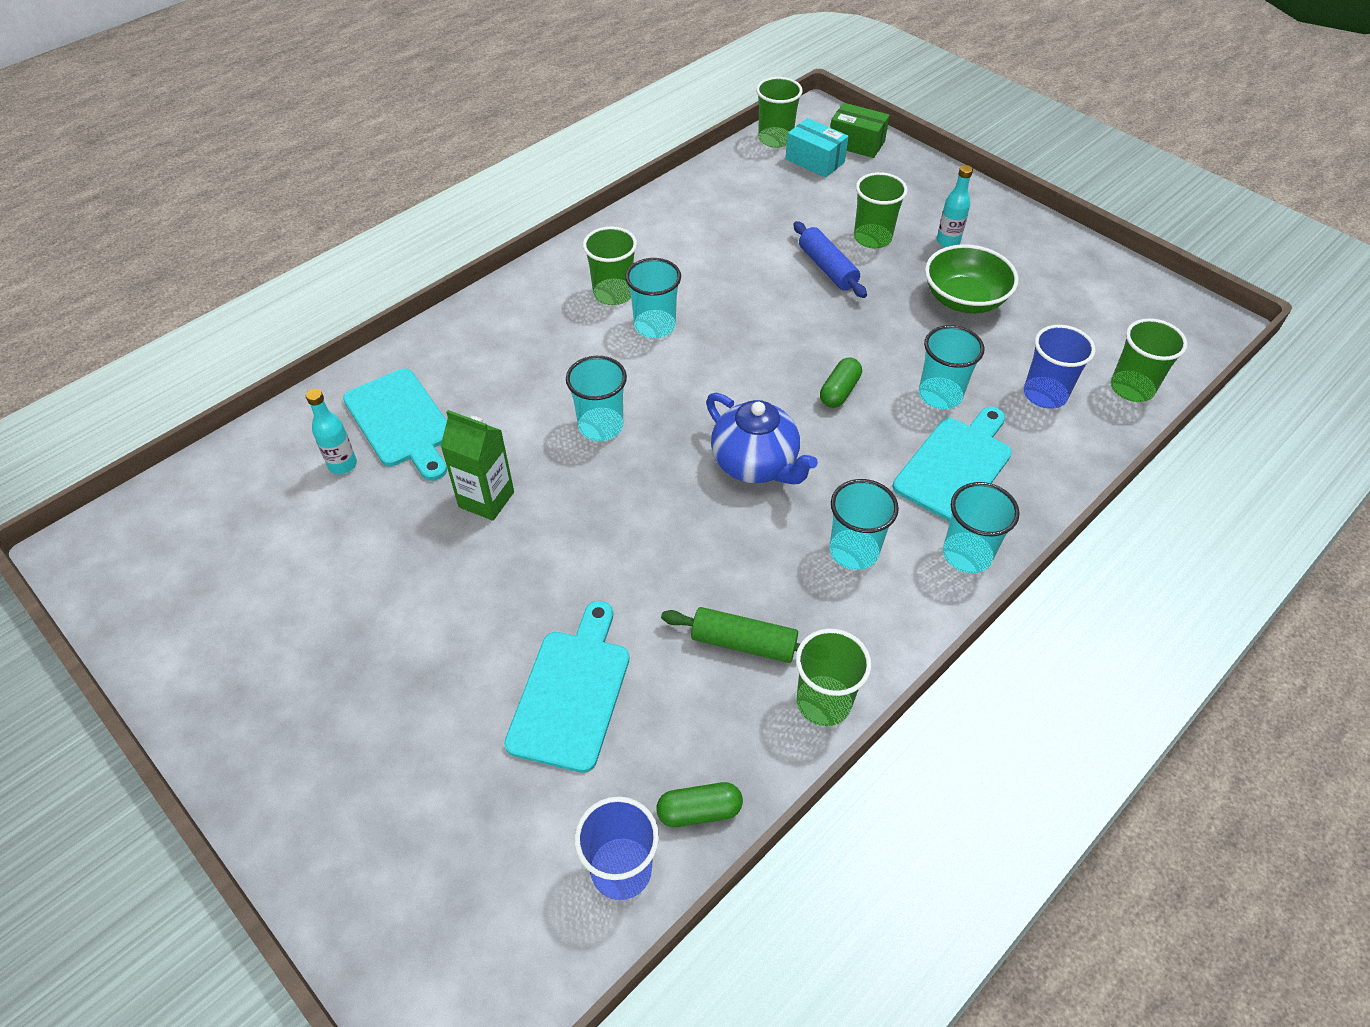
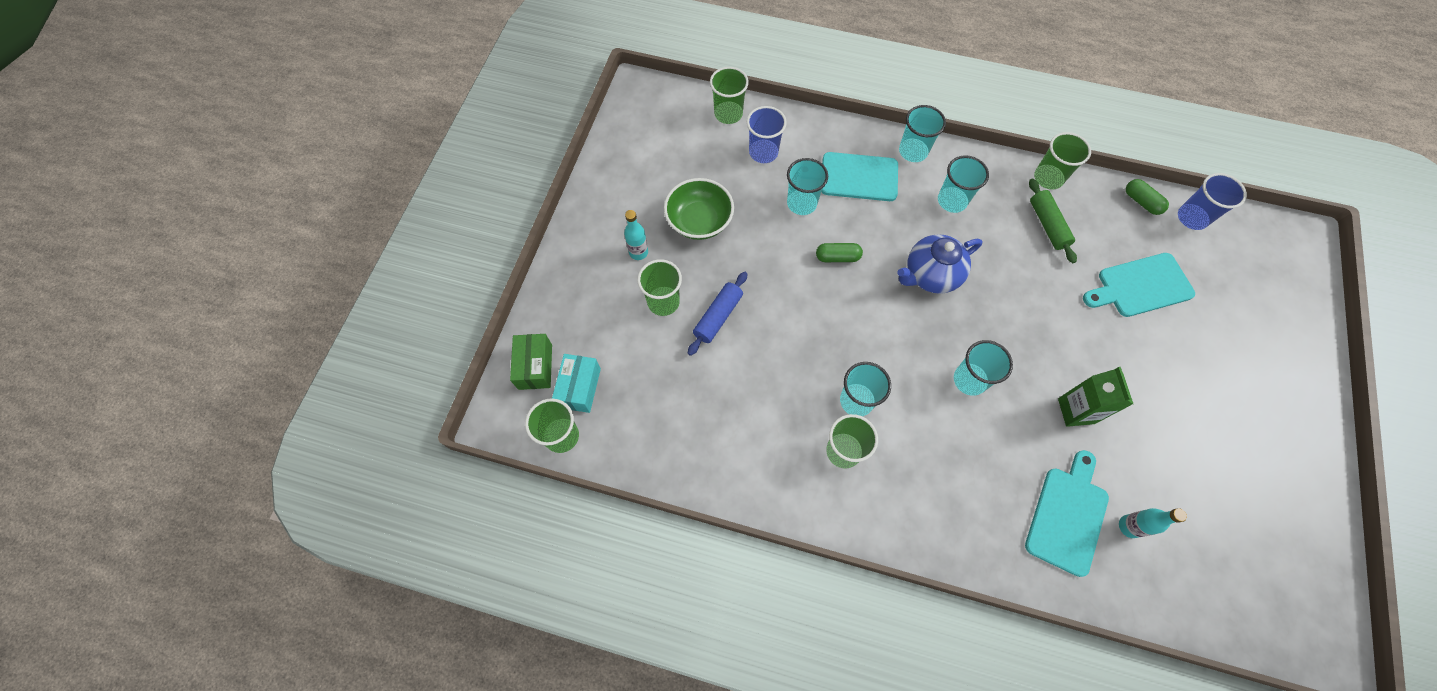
camera: 120 degrees left, 15 degrees up
(756, 464) = (930, 275): blue teapot -> blue teapot turned 135 degrees counterclockwise

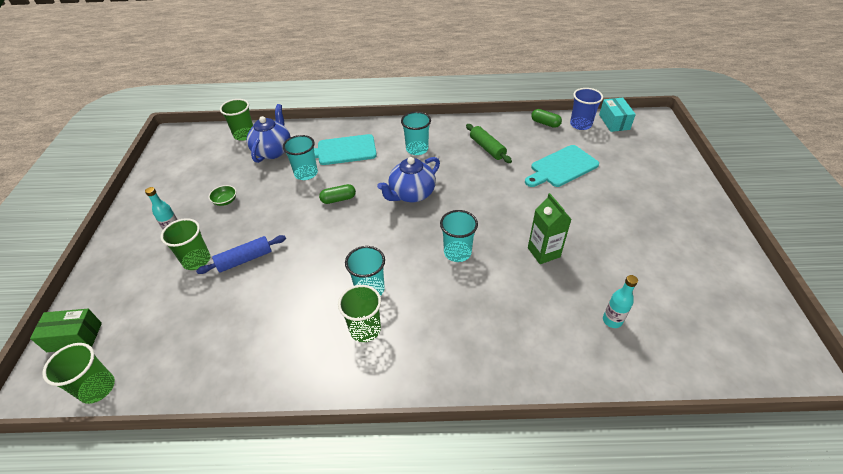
camera: 15 degrees left, 20 degrees down
(535, 367) = (74, 337): green box -> green box turned 75 degrees counterclockwise
(579, 388) = (117, 343): turquoise box -> turquoise box (614, 122)
(699, 221) = (225, 201): green bowl -> green bowl, size x0.49
(718, 316) = (245, 259): blue rolling pin -> blue rolling pin turned 45 degrees clockwise
(763, 152) = (273, 151): blue cup -> blue teapot
(913, 151) = (383, 128): turquoise cup -> none
(1048, 178) = (480, 124): green cup -> none
(1067, 515) = (562, 326): turquoise cutting board -> none

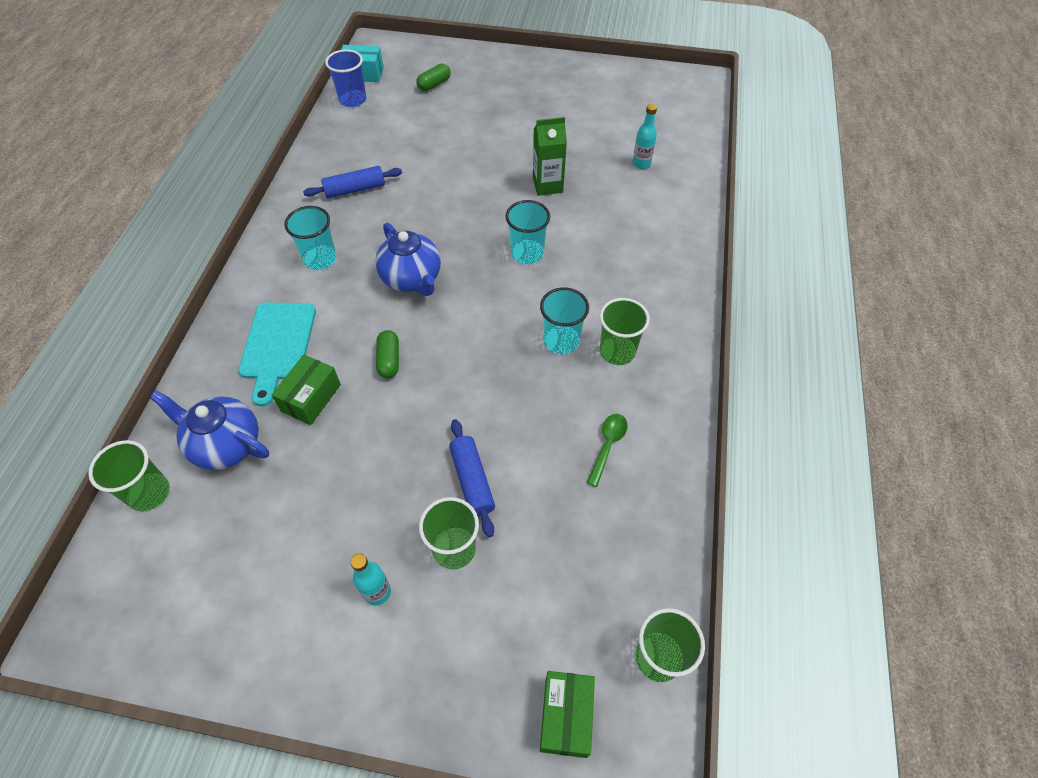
camera: 80 degrees left, 10 degrees up
(225, 201) = (330, 515): green bowl -> none
(272, 334) = (607, 445): none -> green spoon
(306, 173) = (311, 398): turquoise cup -> green box
(487, 148) = (355, 189): green rolling pin -> blue rolling pin
(545, 123) = (333, 127): green capsule -> green capsule (434, 84)
(562, 167) = (422, 136): turquoise cutting board -> none

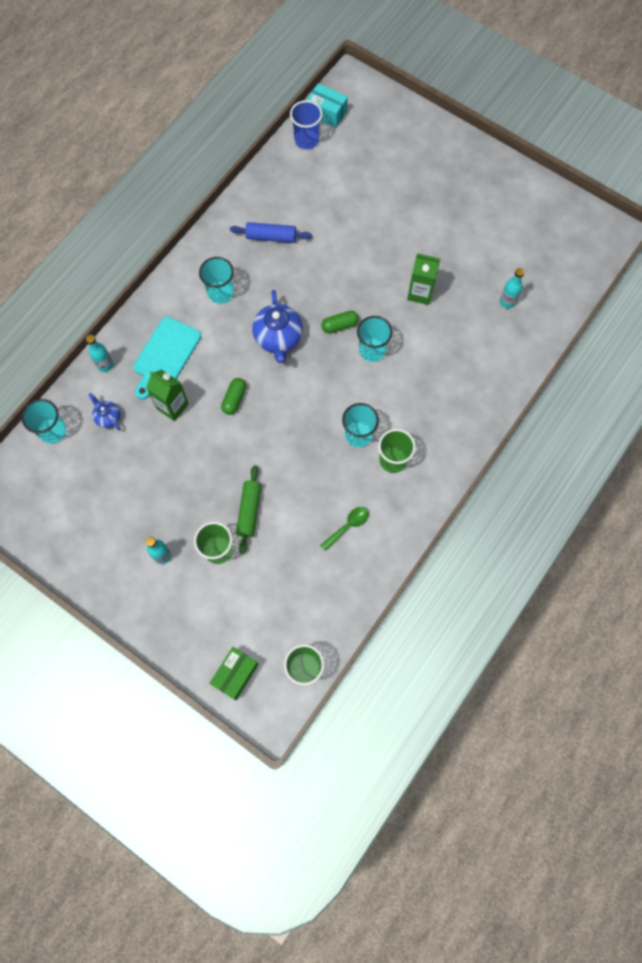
camera: 25 degrees right, 15 degrees up
(149, 493) = (53, 431): green cup -> turquoise cup
(199, 385) = (105, 365): none -> turquoise bottle
(225, 444) = (108, 417): blue teapot -> blue teapot, size x0.54
(311, 398) = (172, 406): green box -> green carton
(434, 84) = (380, 148): green capsule -> green capsule (339, 325)
(472, 481) = (249, 511): blue rolling pin -> green rolling pin

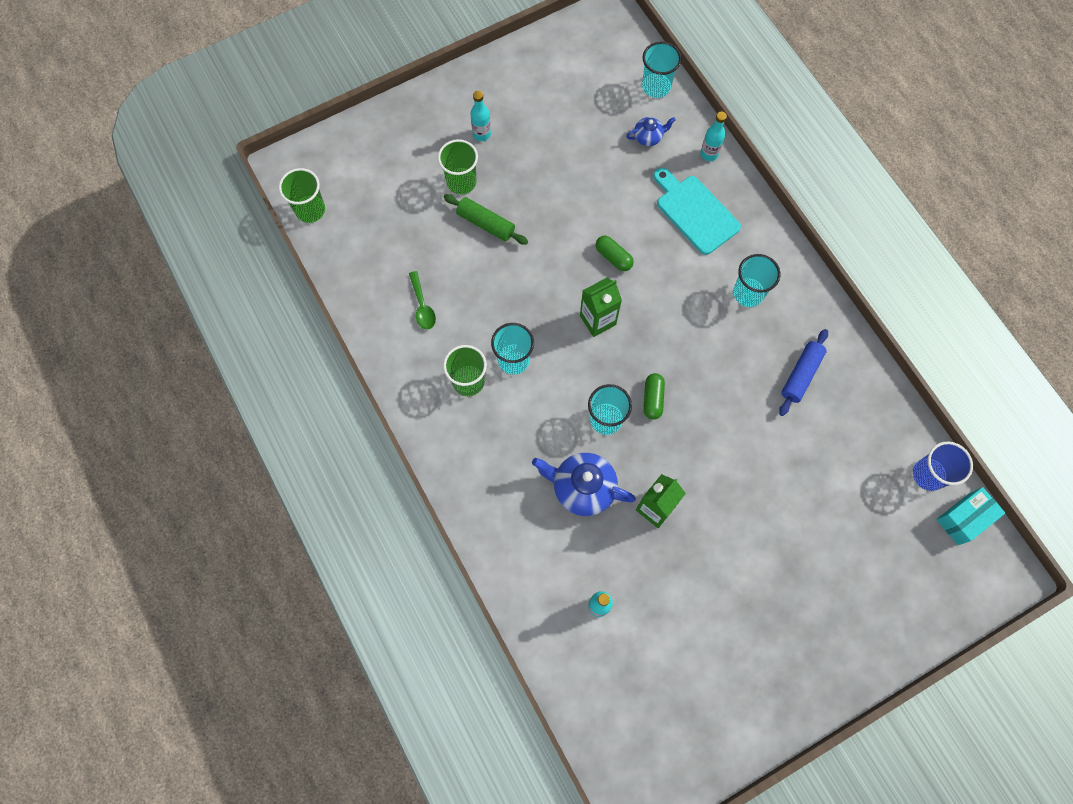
camera: 115 degrees right, 0 degrees up
(172, 406) = (633, 198): green carton -> green carton (597, 320)
(235, 674) = (339, 152): green box -> none
(278, 338) = (665, 329): blue teapot -> blue teapot (582, 488)

